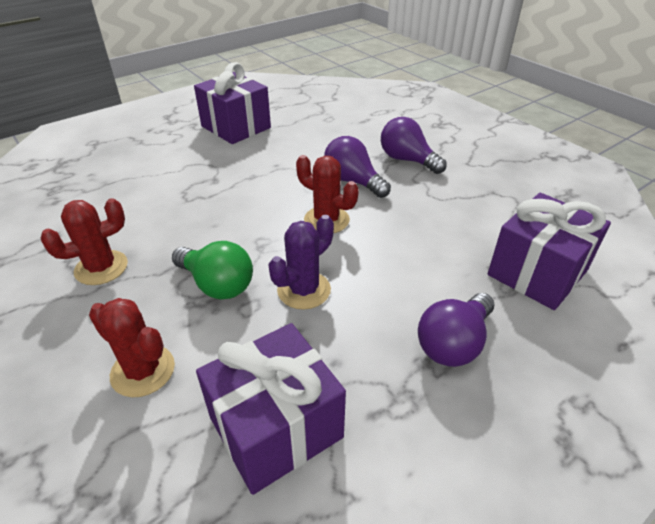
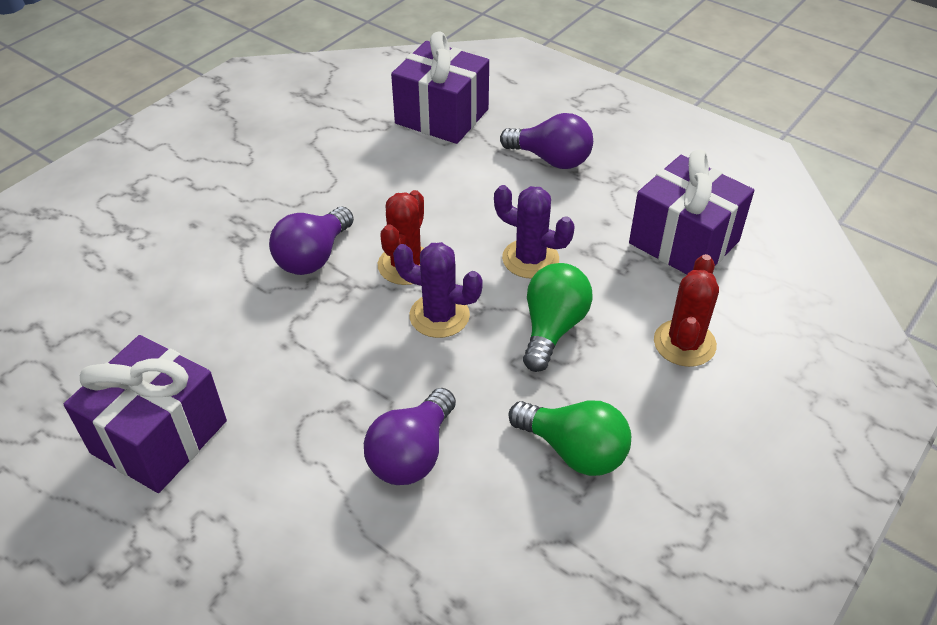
camera: 105 degrees left, 5 degrees up
(101, 268) = (574, 450): red cactus -> green light bulb
(265, 228) = (439, 316): none -> purple cactus
(407, 160) = (248, 214): purple light bulb -> purple light bulb (412, 454)

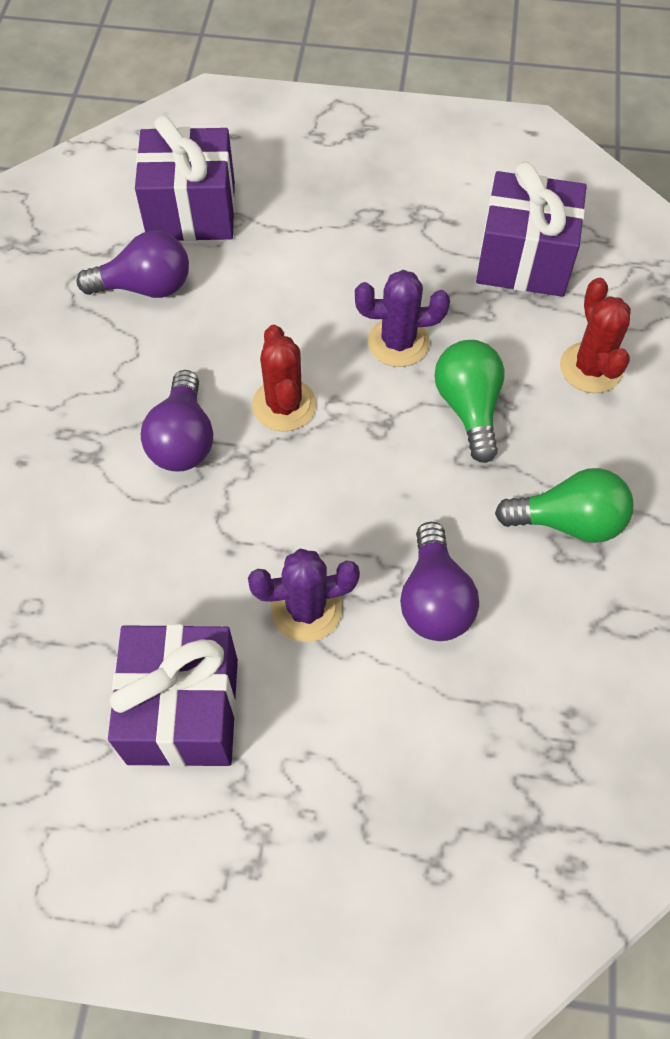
camera: 30 degrees left, 15 degrees up
(439, 316) = (356, 445): purple cactus -> purple cactus (306, 609)
(551, 159) = (340, 218): purple light bulb -> purple light bulb (145, 287)

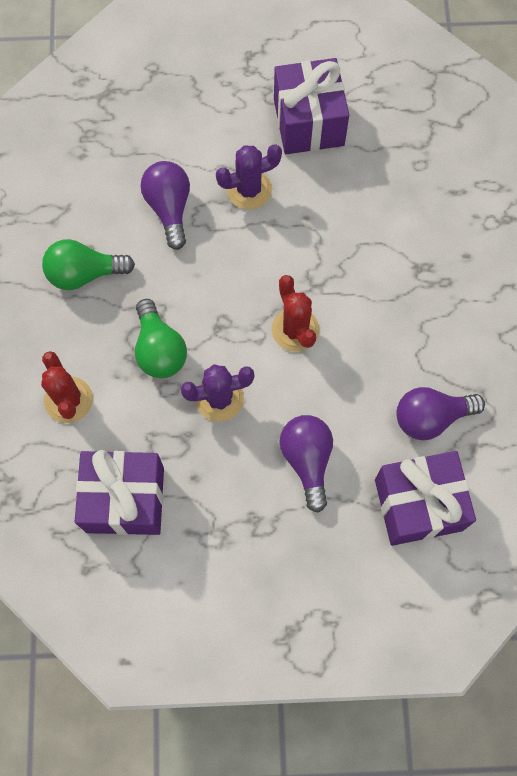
camera: 170 degrees right, 10 degrees up
(183, 439) = (360, 290): purple light bulb -> purple light bulb (307, 460)

